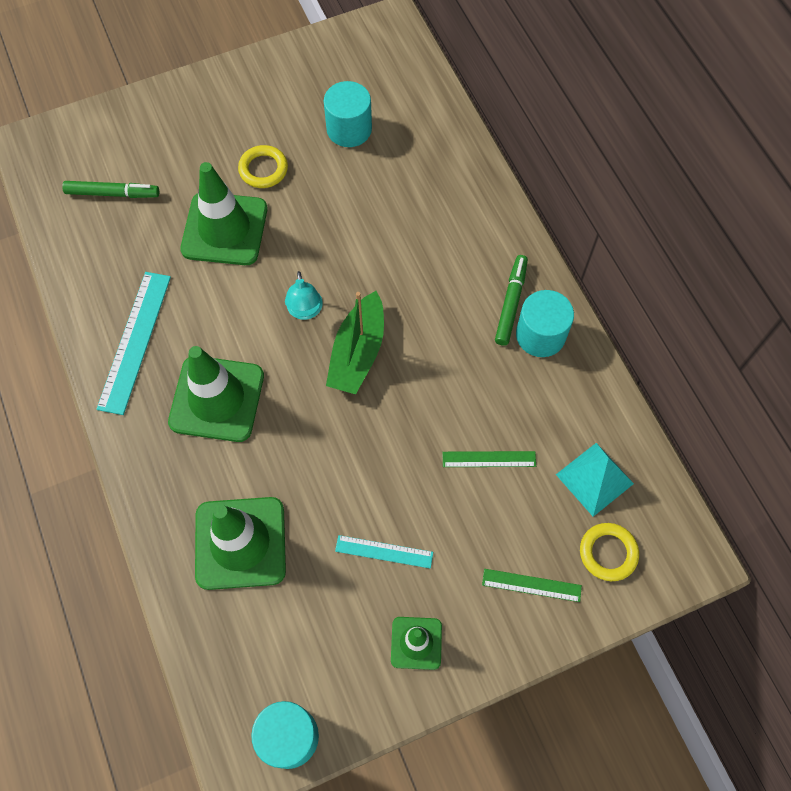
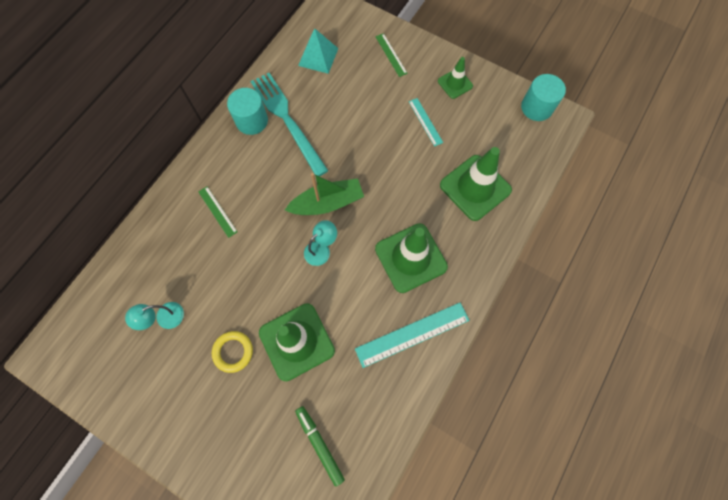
camera: 125 degrees left, 5 degrees up
(349, 129) = (164, 318): turquoise cylinder -> turquoise lamp
(489, 459) = (342, 105): green ruler -> green ruler (217, 211)
(510, 377) = (288, 121): none -> turquoise fork
(511, 303) = (240, 145): green marker -> none
(608, 553) = (351, 34): yellow ring -> none

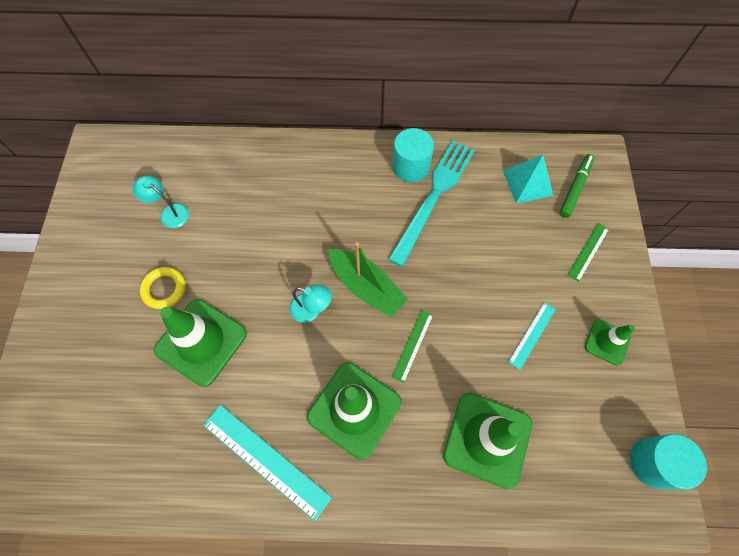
camera: 60 degrees right, 5 degrees down
(217, 211) = (297, 194): green ruler -> green ruler (413, 345)
(319, 444) = (105, 425): green marker -> green marker (575, 188)

